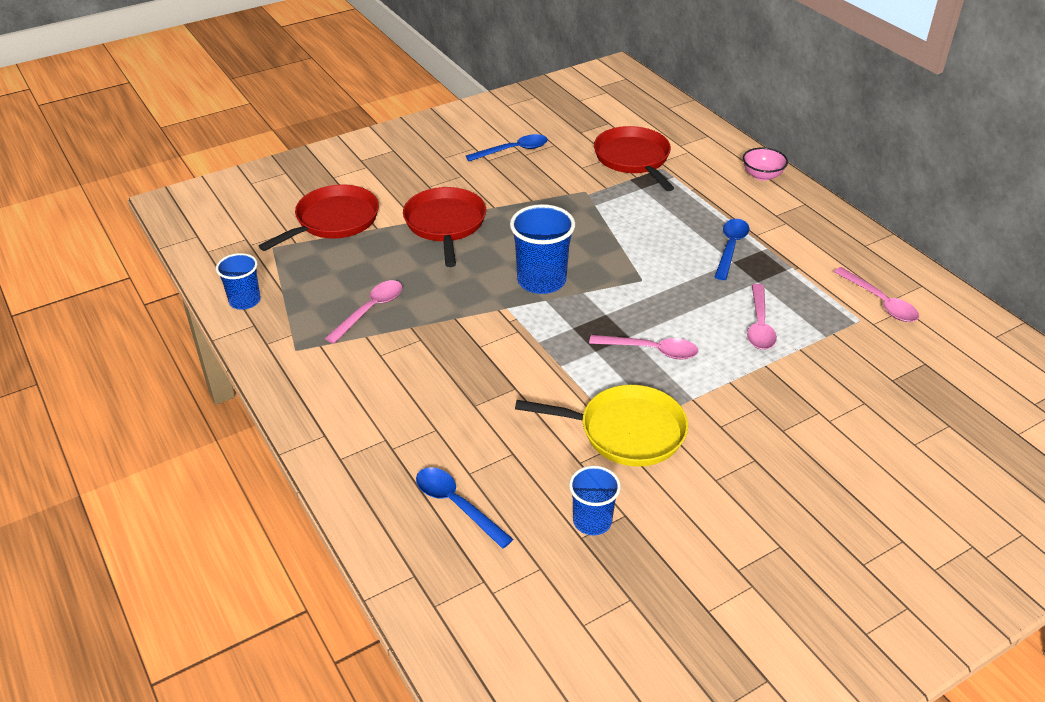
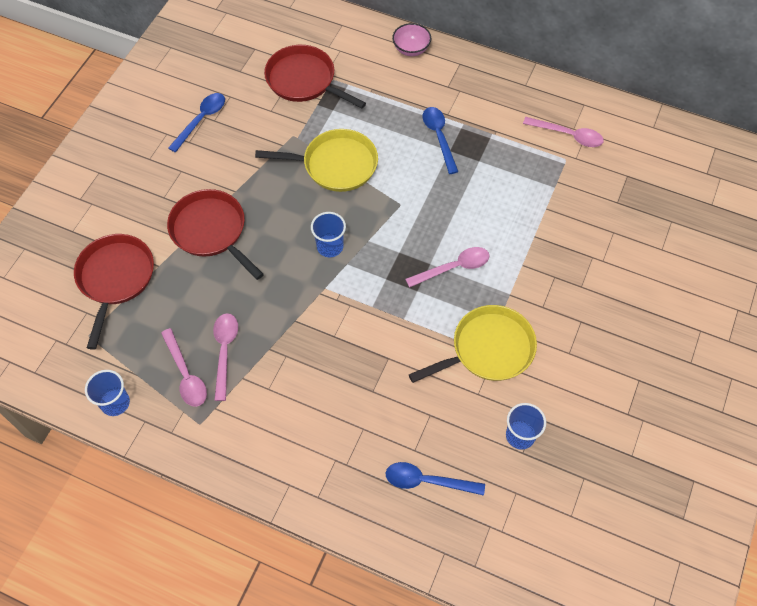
camera: 35 degrees left, 20 degrees up
(541, 280) = (330, 246): blue cup -> blue cup, size x0.62
(605, 226) = (335, 165): none -> yellow pan
(759, 325) = (507, 202): pink spoon -> pink spoon (186, 374)

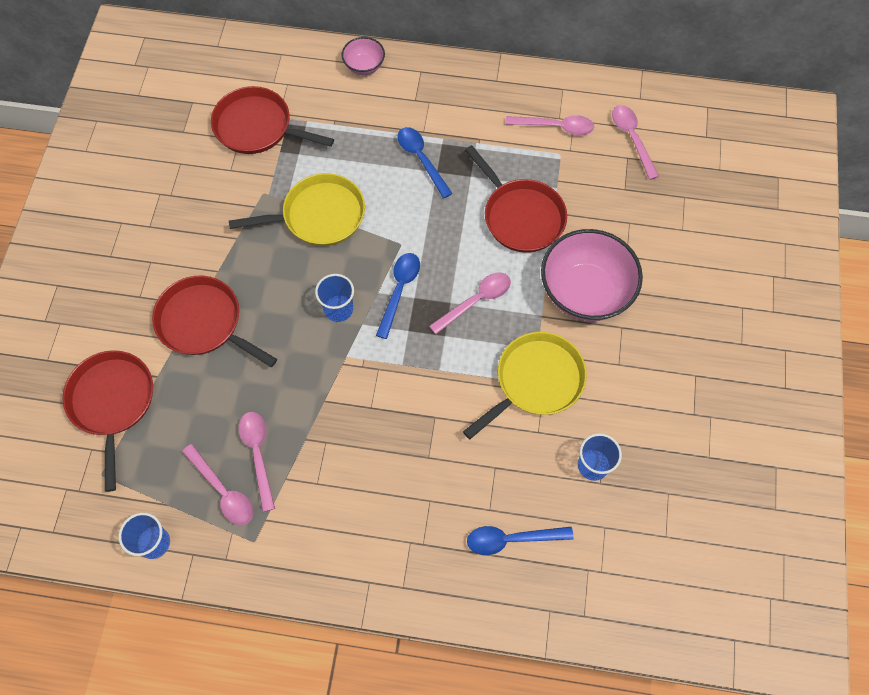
camera: 15 degrees left, 5 degrees up
(201, 120) = (156, 198): blue spoon -> blue spoon (399, 290)
(514, 204) = (520, 216): none -> red pan
(555, 283) = (585, 292): none -> pink bowl
(636, 160) = (632, 139): none -> pink spoon

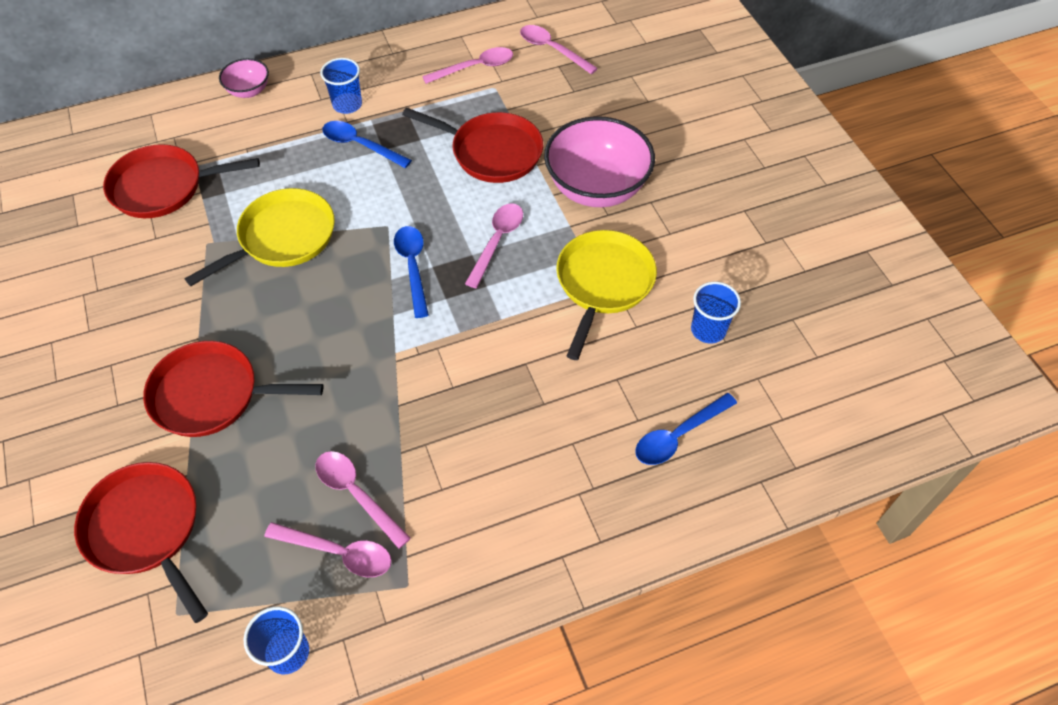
camera: 30 degrees left, 10 degrees down
(338, 309) = (359, 312): blue cup -> blue cup (347, 104)

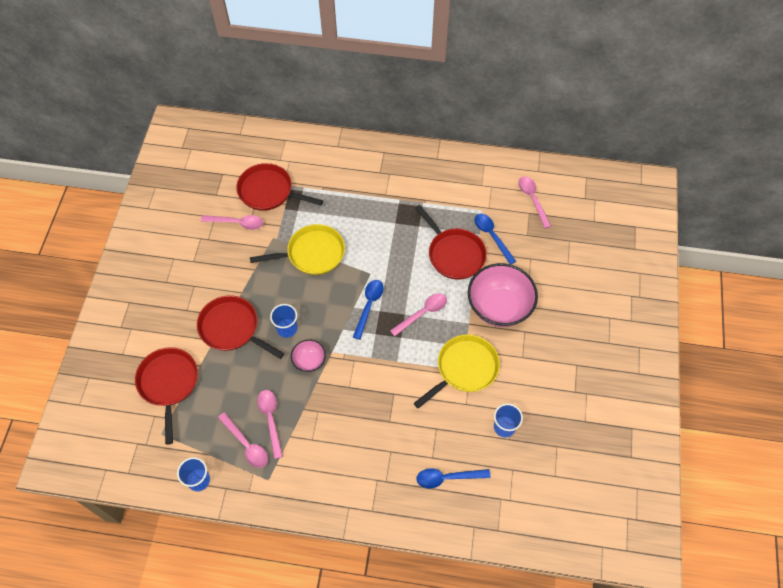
camera: 30 degrees right, 5 degrees up
(249, 91) = (344, 148): pink bowl -> pink bowl (309, 361)
(347, 104) = (392, 183): blue cup -> blue cup (287, 328)
(360, 145) = (384, 214): blue spoon -> blue spoon (492, 236)
(475, 68) = (478, 191): pink spoon -> pink spoon (237, 223)

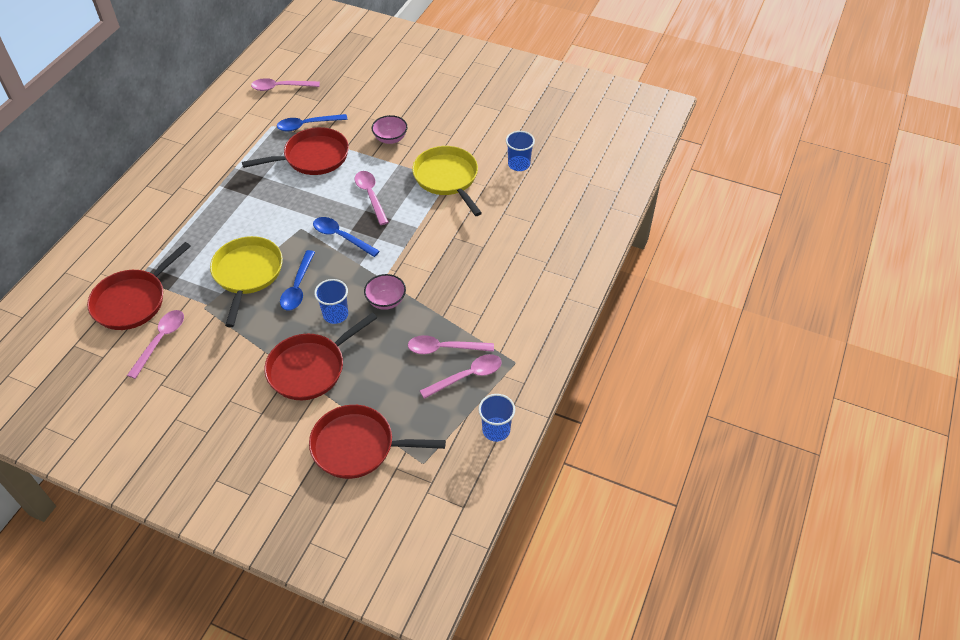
camera: 75 degrees left, 10 degrees down
(447, 478) = (557, 215): blue spoon -> blue spoon (298, 287)
(499, 307) = (390, 139): pink bowl -> pink bowl, size x0.49

